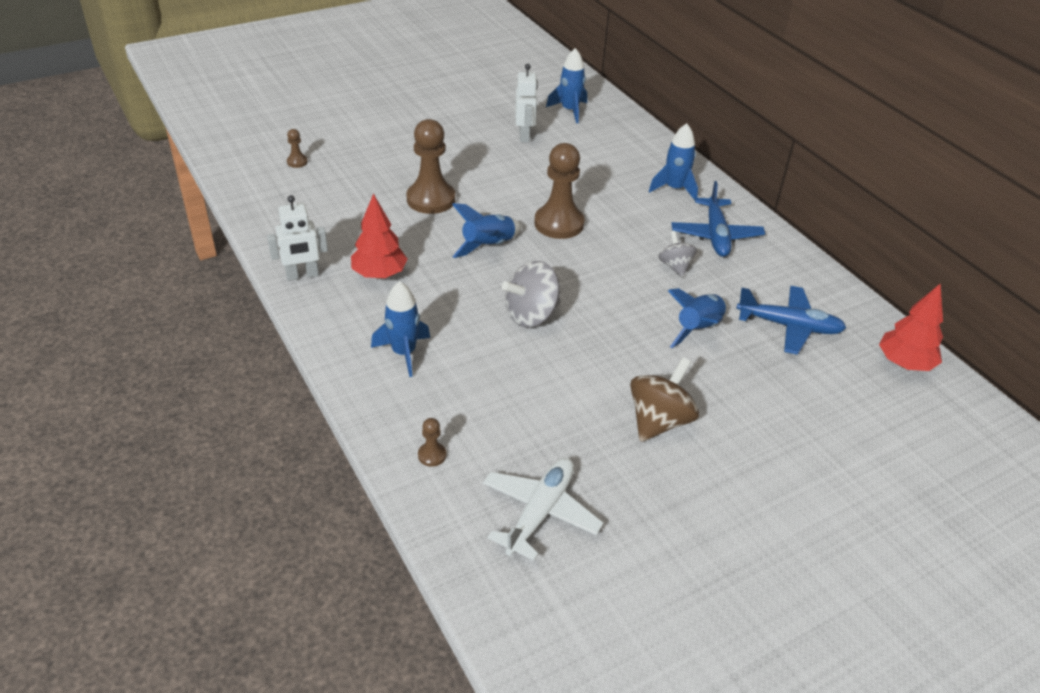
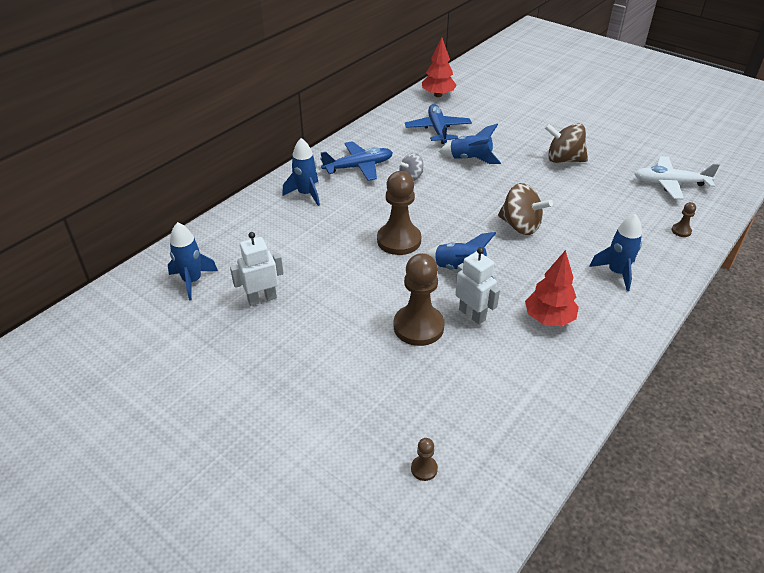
camera: 110 degrees left, 0 degrees up
(302, 275) = (594, 367): white robot -> white robot (472, 314)
(531, 315) = (520, 226): grey spinning top -> brown spinning top

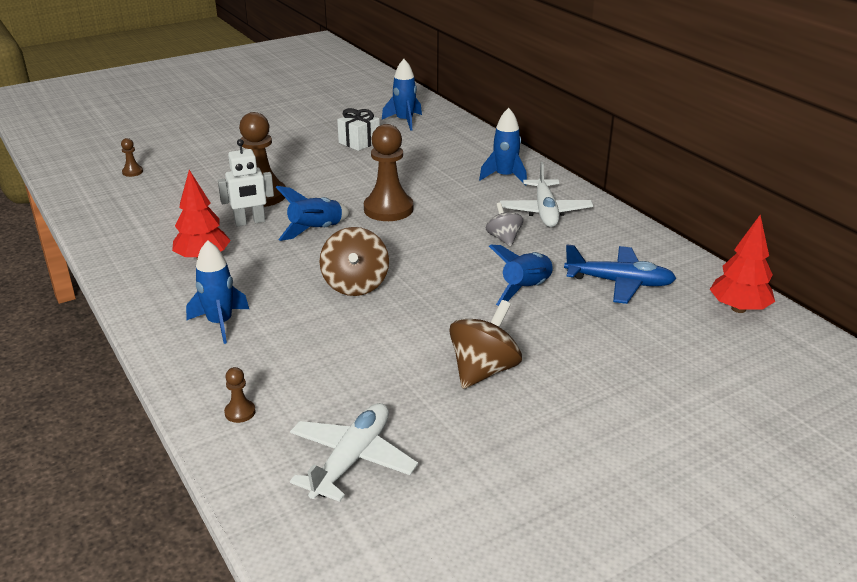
camera: 110 degrees right, 10 degrees down
(262, 299) = (359, 142): white robot -> white gift
(359, 167) = (545, 212): blue plane -> white plane
(520, 226) = (355, 285): brown spinning top -> brown spinning top turned 60 degrees counterclockwise

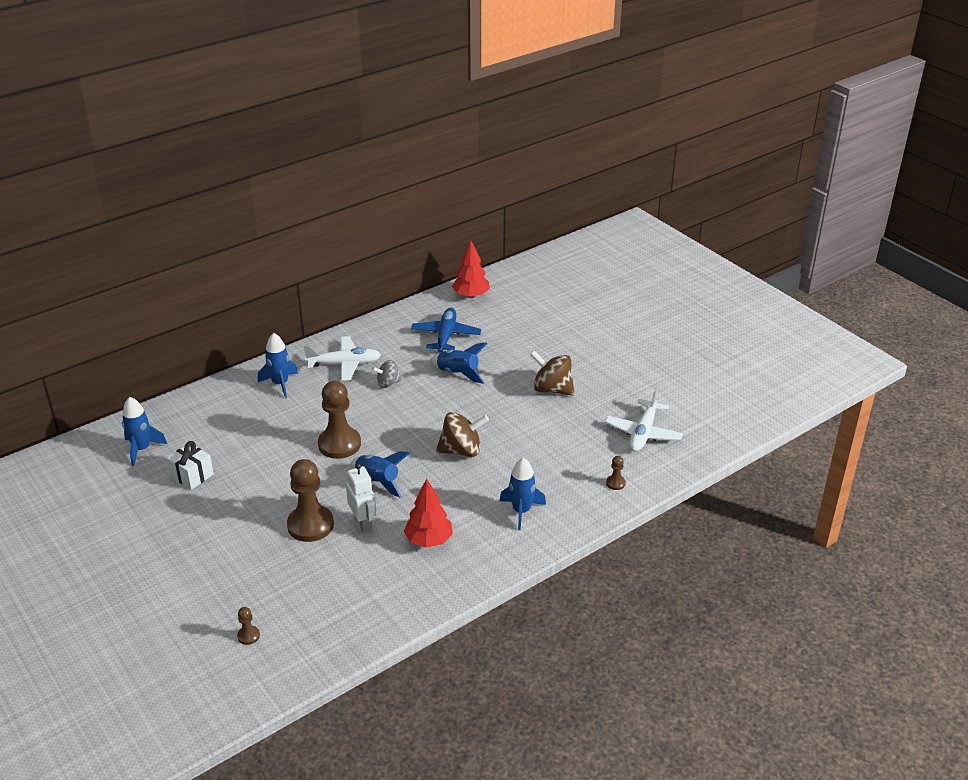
camera: 95 degrees left, 5 degrees up
(352, 459) = (643, 433): white plane -> white plane turned 90 degrees counterclockwise

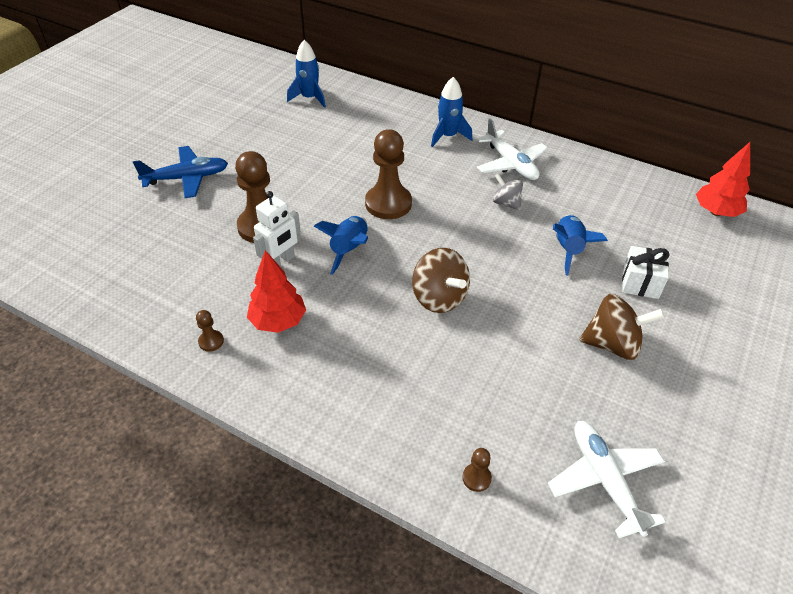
camera: 65 degrees right, 10 degrees up
(192, 475) = (292, 134): white gift -> white gift (640, 282)
(248, 636) = (101, 241): brown pawn -> brown pawn (211, 341)
(446, 336) = (624, 217): blue plane -> blue plane (187, 178)
(521, 511) = (366, 389): blue rocket -> none
(552, 389) = (612, 344): brown spinning top -> brown spinning top turned 90 degrees clockwise
(643, 433) = (604, 480): white plane -> white plane turned 75 degrees clockwise

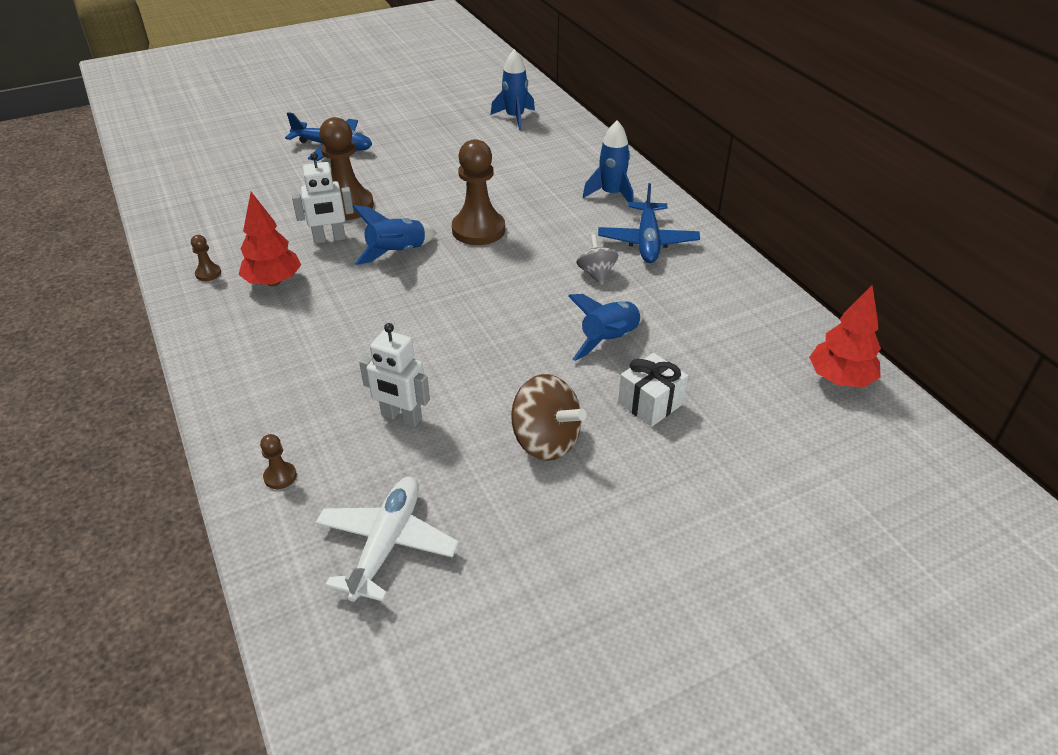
camera: 35 degrees right, 5 degrees down
(439, 298) = (427, 324): brown spinning top -> none
(505, 380) = (401, 417): none -> white robot
(511, 164) = (647, 241): white plane -> blue plane

